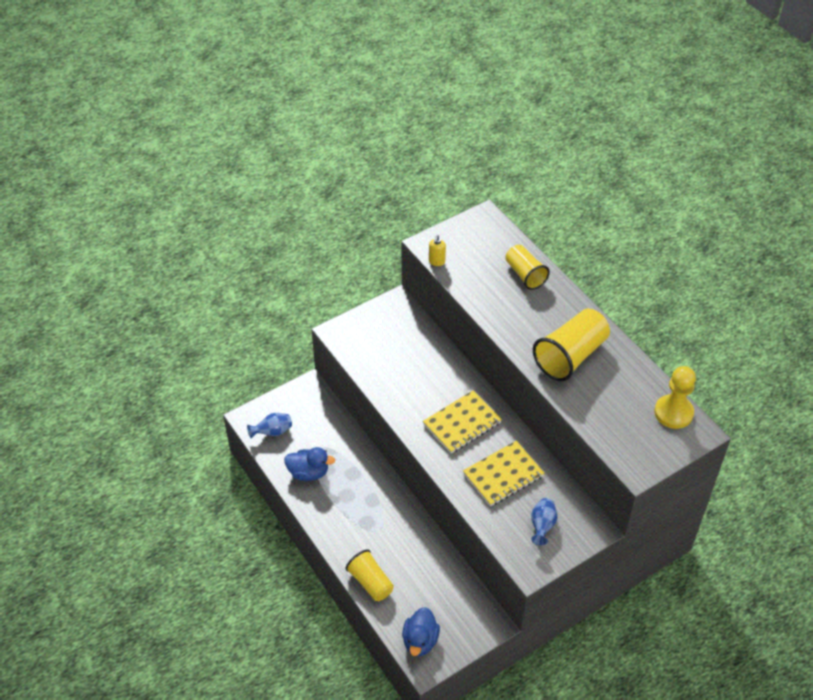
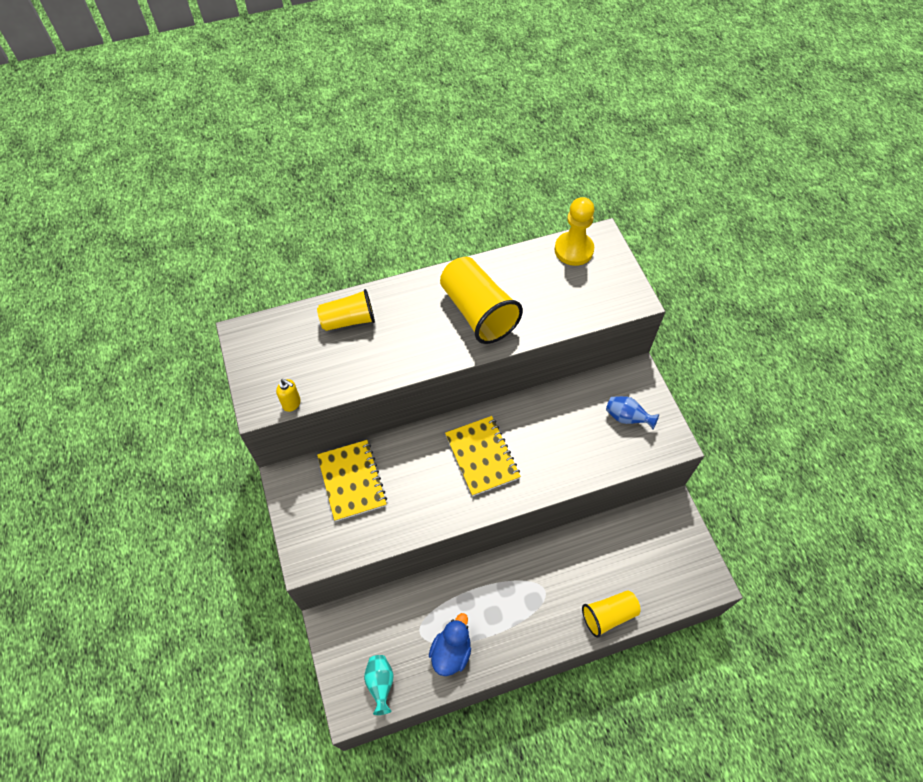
camera: 75 degrees left, 10 degrees up
(272, 432) = (380, 683): blue vase -> turquoise vase
(420, 641) = (684, 581): blue duck -> none
(503, 475) = (558, 435): yellow notebook -> yellow notebook (352, 481)

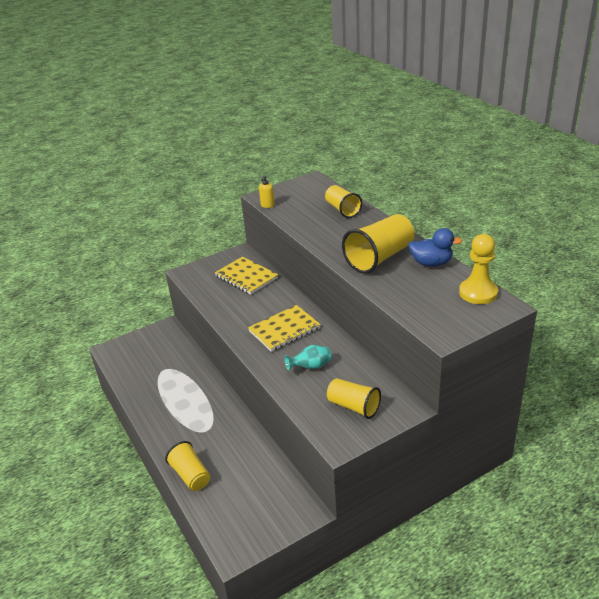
camera: 80 degrees right, 25 degrees down
(352, 481) = (246, 277): yellow notebook -> yellow notebook turned 75 degrees clockwise
(380, 683) = (127, 359): turquoise vase -> turquoise vase (311, 367)
(451, 652) = (152, 387): blue duck -> blue duck (431, 263)
(627, 418) = (353, 406): blue vase -> yellow cup

